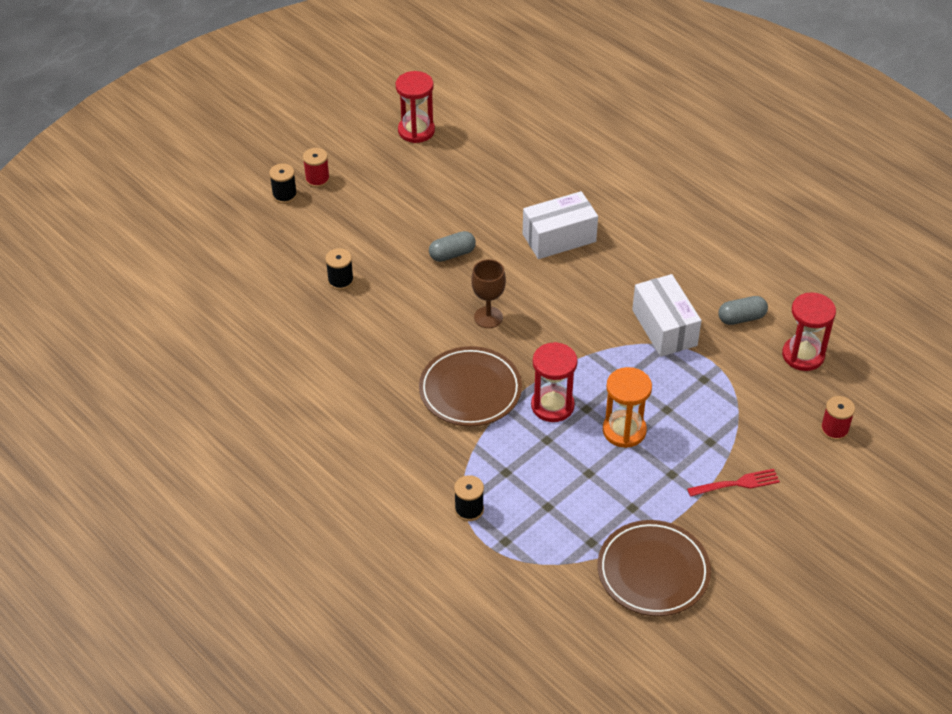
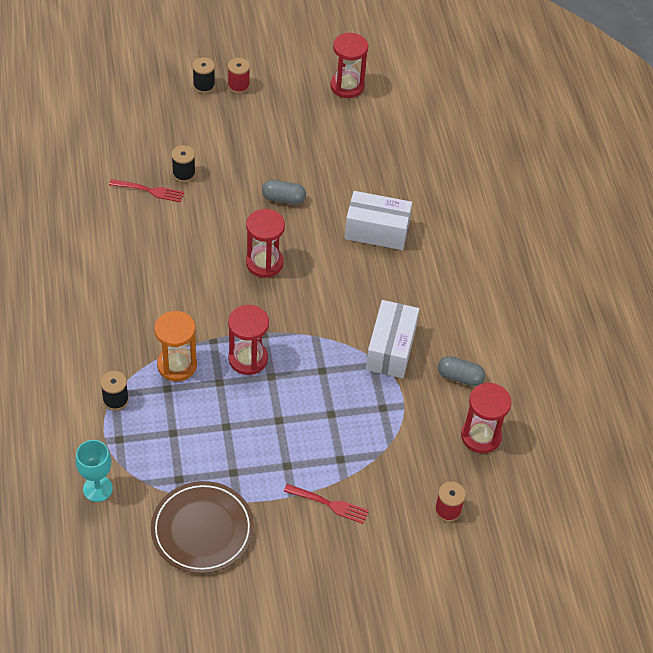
camera: 30 degrees right, 5 degrees up
(322, 312) = (149, 191): none -> red fork
(470, 390) = (199, 311): brown plate -> none
(488, 317) = (264, 263): brown goblet -> red hourglass
(528, 595) = (98, 489): none -> turquoise goblet
(624, 430) = (283, 410): orange hourglass -> orange hourglass (177, 365)

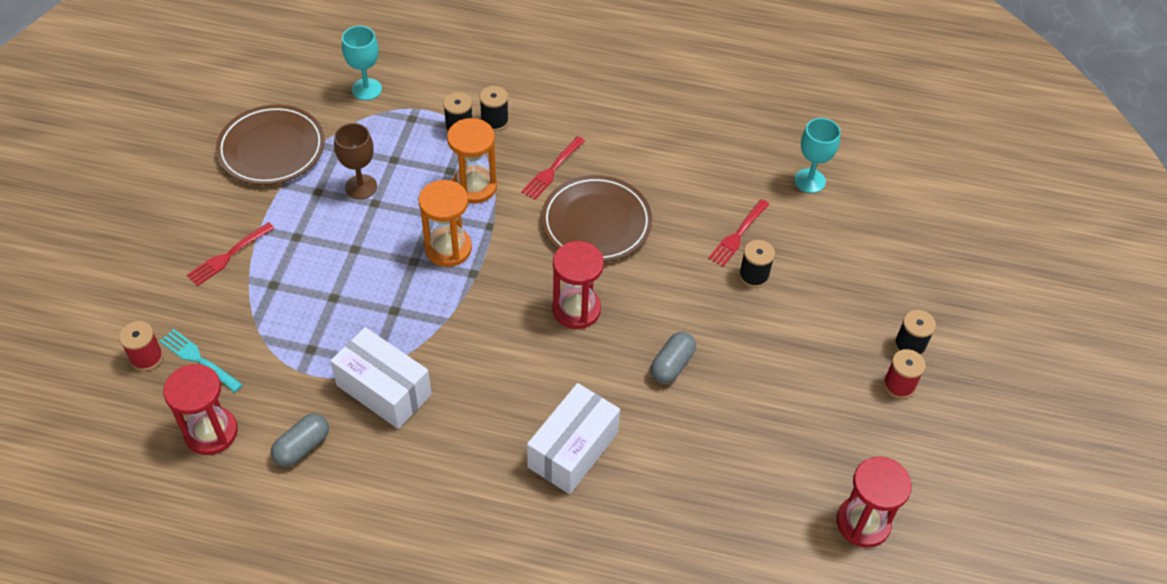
camera: 115 degrees right, 0 degrees up
(75, 162) = (809, 181): none -> turquoise goblet
(97, 377) = (494, 121): none -> black spool
(134, 320) = (552, 169): none -> red fork
(177, 275) = (596, 223): none -> brown plate
(214, 443) = (361, 187): none -> brown goblet
(248, 359) = (448, 248): red hourglass -> orange hourglass
(430, 474) = (199, 359): none -> turquoise fork

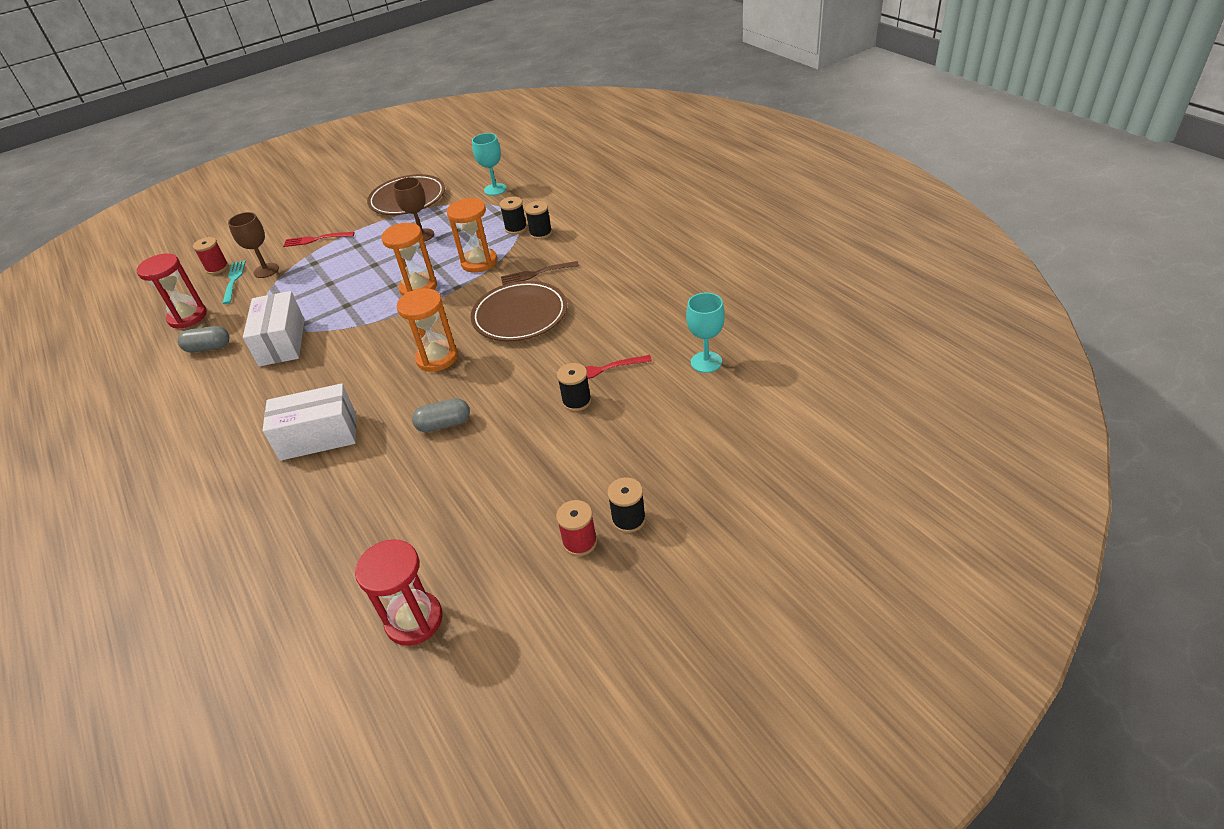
camera: 50 degrees right, 10 degrees down
(224, 325) = (266, 270): none -> brown goblet
(552, 169) = (537, 273): red fork -> brown fork
(576, 309) = (437, 358): red hourglass -> orange hourglass

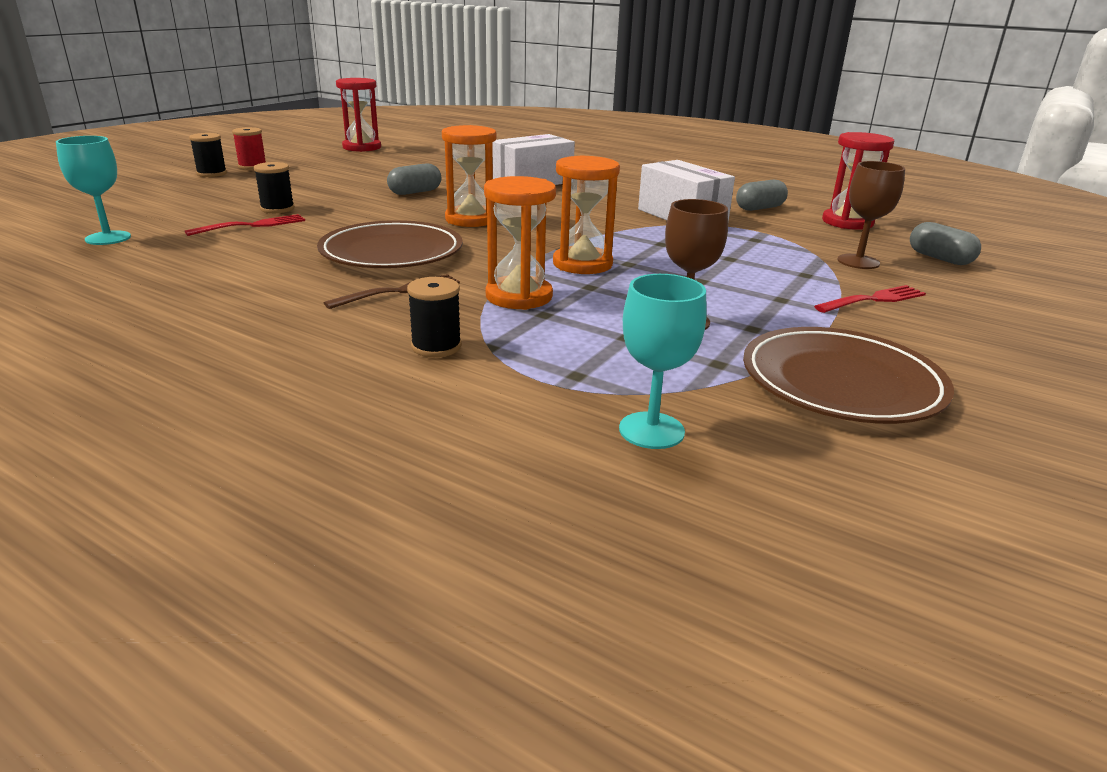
camera: 150 degrees right, 15 degrees down
(217, 268) = (939, 258): red spool -> grey capsule
(234, 281) = (877, 250): turquoise fork -> none
(516, 228) = (500, 350): black spool -> none

